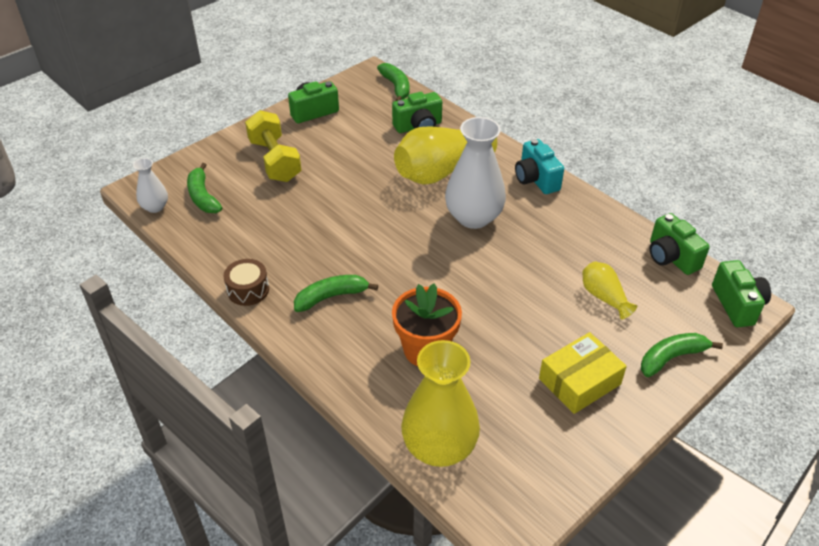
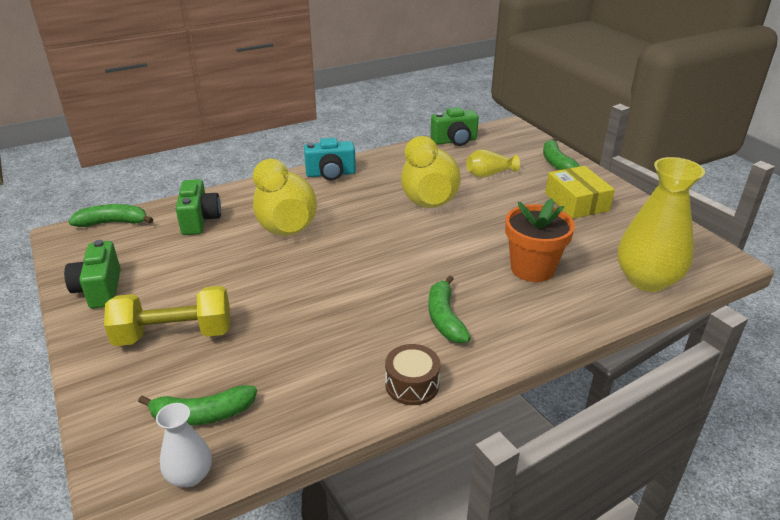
camera: 75 degrees left, 10 degrees down
(473, 217) = (364, 213): white vase -> none
(534, 253) = (427, 193): none -> yellow vase
(737, 305) = (510, 130): green camera -> none

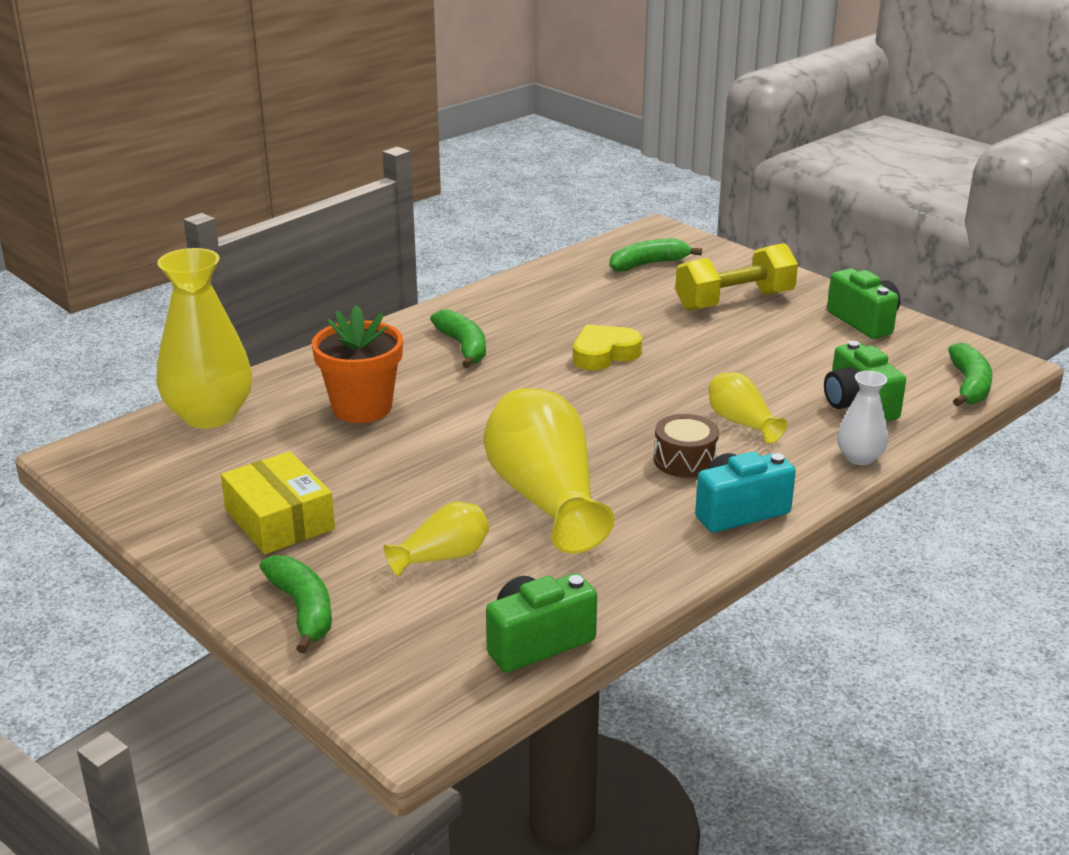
camera: 165 degrees right, 5 degrees down
(113, 223) = (969, 385): green banana -> green banana turned 60 degrees counterclockwise
(190, 475) = (625, 241): white vase -> white vase (859, 457)
(283, 219) = (741, 423): yellow vase -> yellow vase, size x0.51
(333, 290) = (604, 354): none -> yellow heart
(412, 384) = (479, 299): brown drum -> brown drum (685, 460)

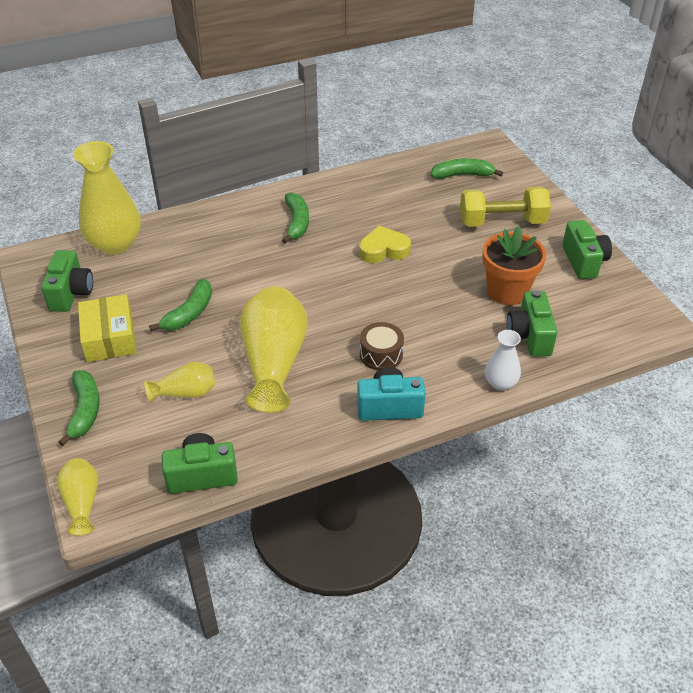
camera: 20 degrees right, 15 degrees up
(180, 482) = (71, 293): none -> green camera
(362, 408) = (206, 260): orange flower pot -> orange flower pot (507, 291)
(741, 423) = (439, 332): yellow vase -> yellow vase (82, 502)
(969, 385) = (622, 338): green banana -> green banana (189, 313)

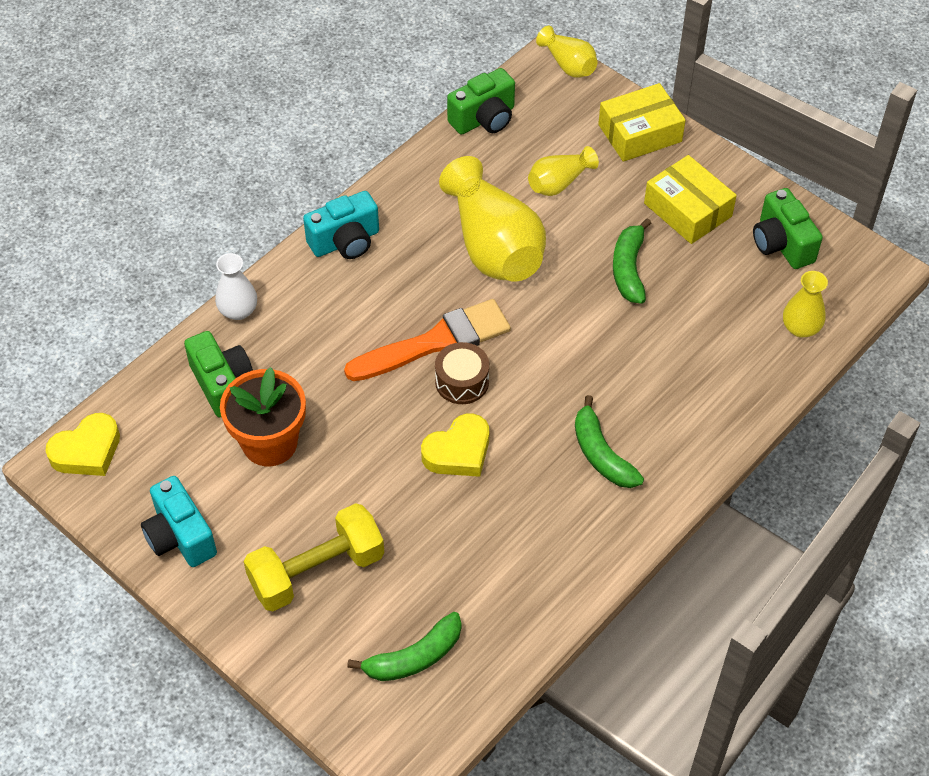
camera: 155 degrees right, 10 degrees up
(85, 410) = (640, 133): green banana -> yellow box
(115, 244) = (800, 328): yellow vase -> yellow vase, size x0.51
(360, 313) = (436, 342): none -> orange brush
(381, 354) = (384, 297): brown drum -> brown drum (462, 382)
(583, 261) = (180, 536): green camera -> turquoise camera
(641, 326) = (87, 451): none -> yellow heart

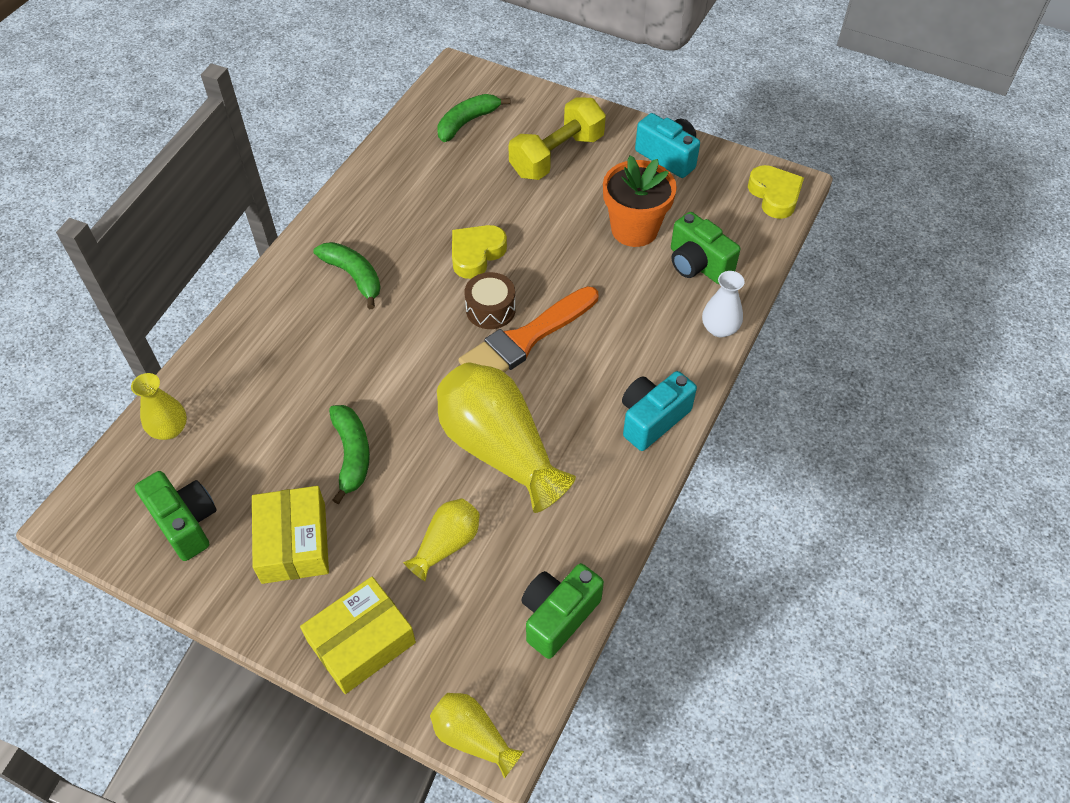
camera: 165 degrees right, 0 degrees up
(87, 451) = (775, 195): yellow heart -> yellow heart turned 120 degrees clockwise
(687, 210) = (294, 543): yellow box -> yellow box turned 45 degrees clockwise

